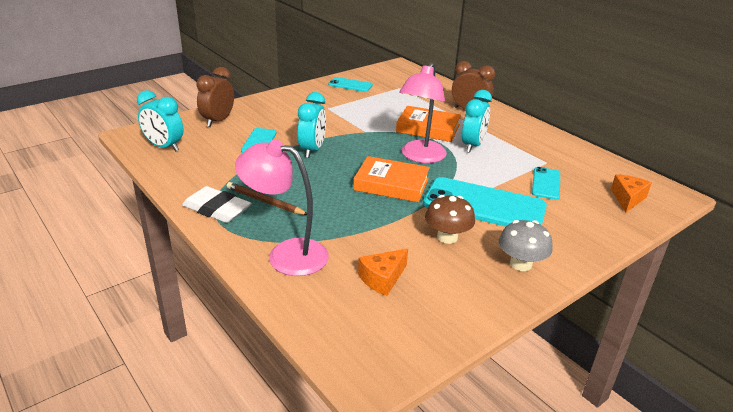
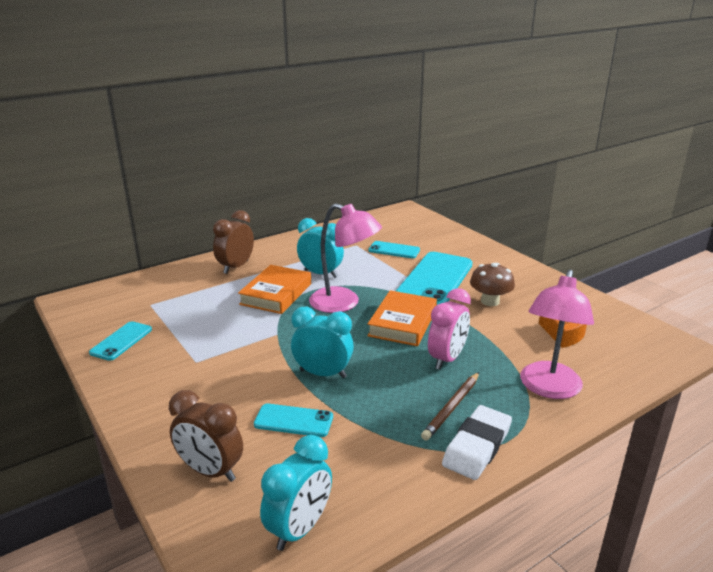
camera: 85 degrees left, 5 degrees down
(334, 203) = (447, 359): none -> pink clock
(521, 264) = (516, 275): grey mushroom -> none
(627, 199) = (414, 225): orange cheese -> none

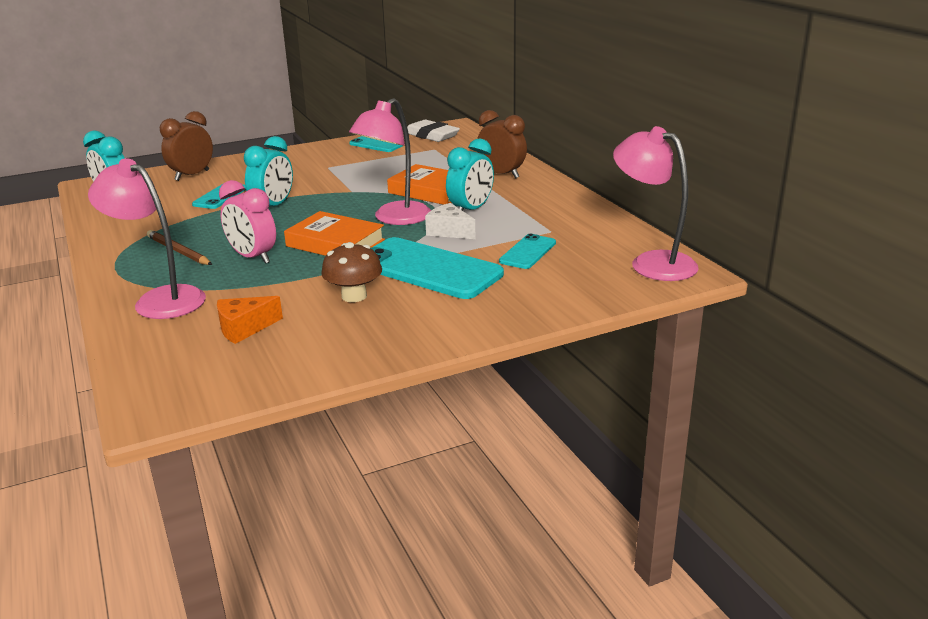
camera: 100 degrees right, 0 degrees up
(366, 278) = (449, 231): none -> white cheese
(396, 218) = (652, 262): none -> pink lamp
(477, 446) = (122, 255): white eraser -> white eraser (431, 135)

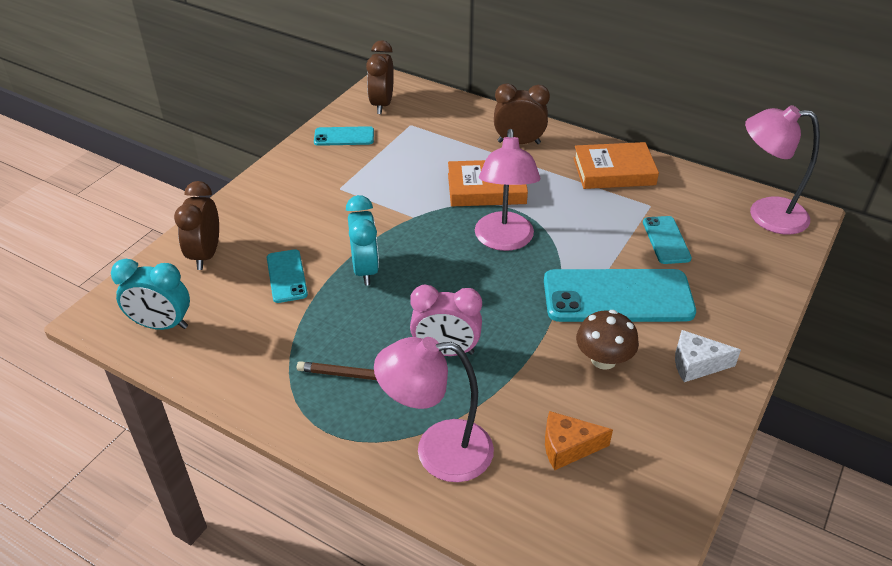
camera: 35 degrees left, 15 degrees up
(244, 328) = (568, 447): orange cheese -> orange cheese turned 60 degrees clockwise
(335, 243) = (495, 297): orange book -> orange book (614, 171)
(431, 135) = (382, 104): white eraser -> brown clock
(449, 231) = (572, 239): white cheese -> white cheese (696, 364)
(470, 210) = (554, 203): turquoise clock -> none

